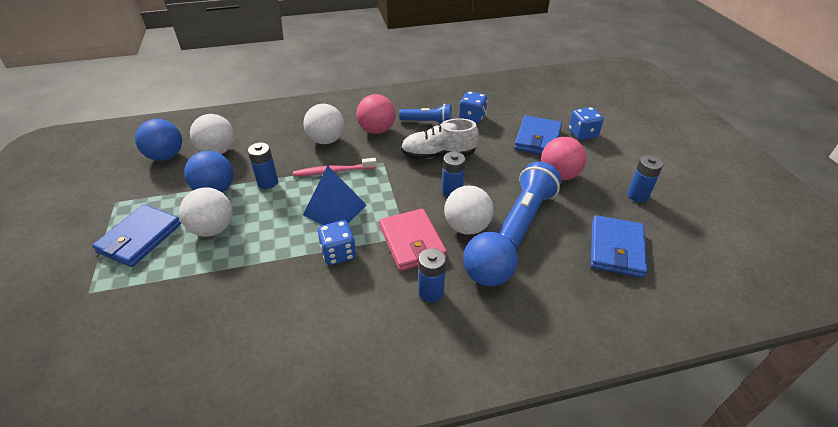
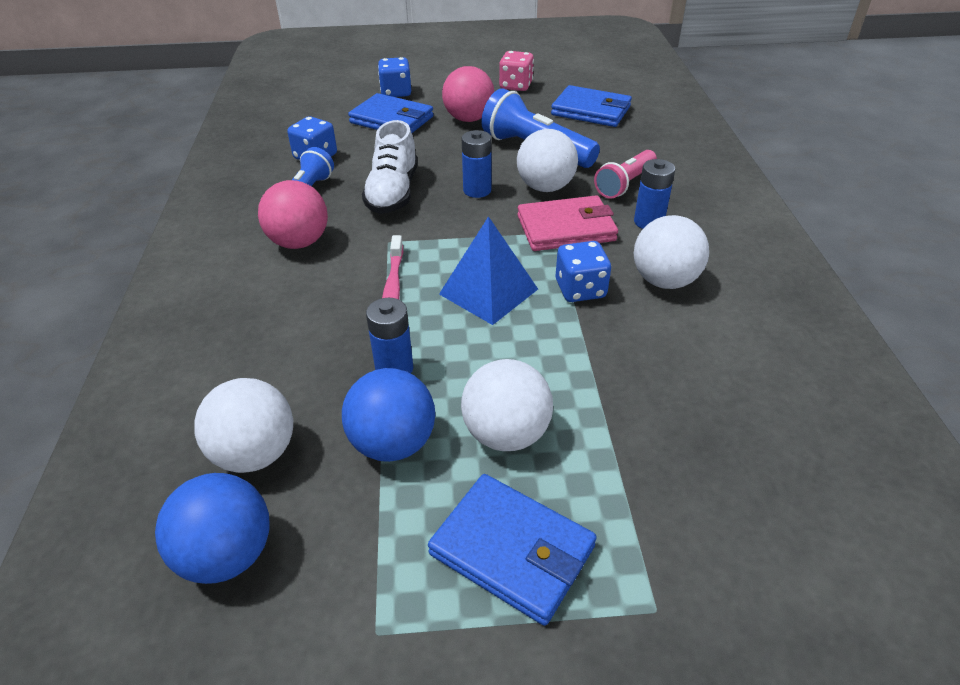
camera: 80 degrees left, 0 degrees up
(326, 140) = (298, 298): white ball -> white ball (664, 281)
(487, 276) = (625, 184): blue ball -> pink flashlight
(637, 195) = (516, 86): blue battery -> pink dice

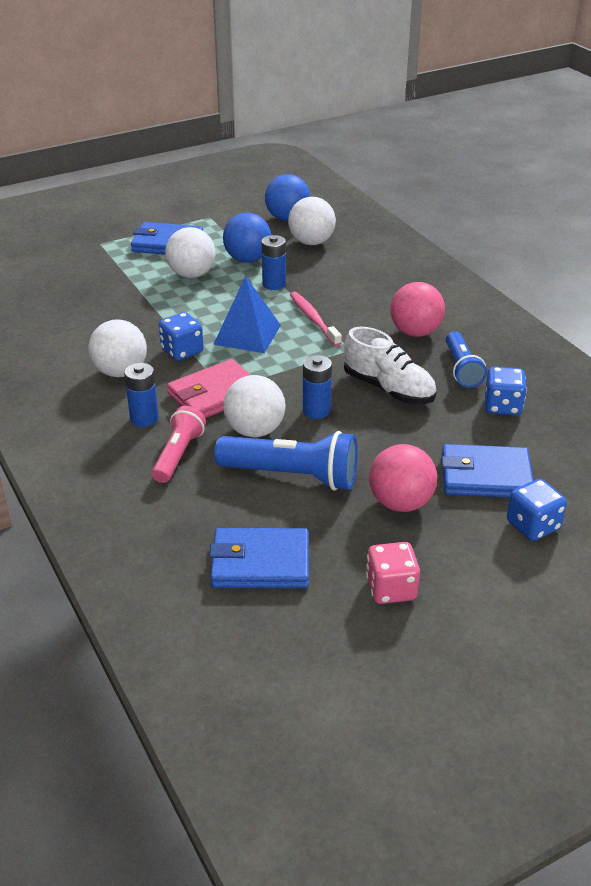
camera: 155 degrees right, 5 degrees down
(393, 193) = (389, 389): white shoe -> white shoe turned 150 degrees clockwise

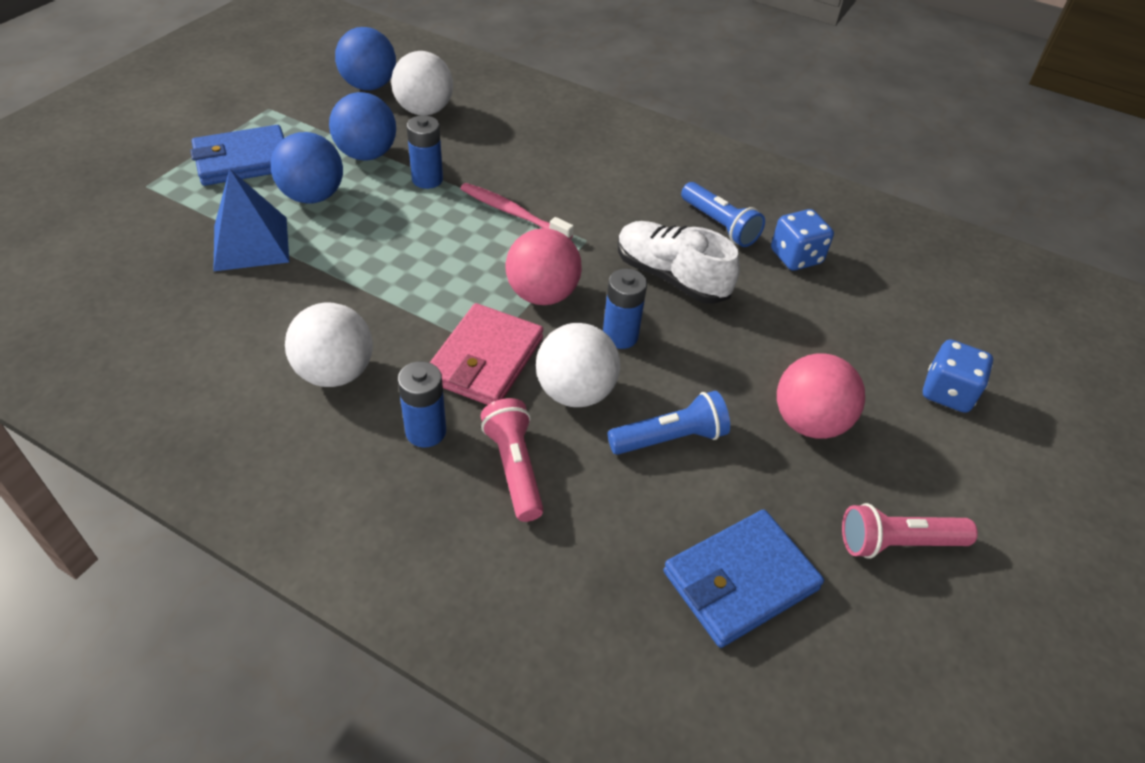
camera: 35 degrees left, 10 degrees up
(182, 351) = (392, 311): blue dice -> none
(192, 274) = (313, 196): white ball -> blue ball
(247, 334) = (453, 259): blue pyramid -> blue pyramid (251, 243)
(292, 476) = (670, 438): blue flashlight -> blue flashlight, size x0.64
(389, 389) = (671, 277): white shoe -> white shoe turned 150 degrees counterclockwise
(391, 589) = (897, 542): pink dice -> pink flashlight
(415, 332) = (635, 194): pink ball -> pink ball (542, 294)
(485, 476) = (855, 350): blue wallet -> none

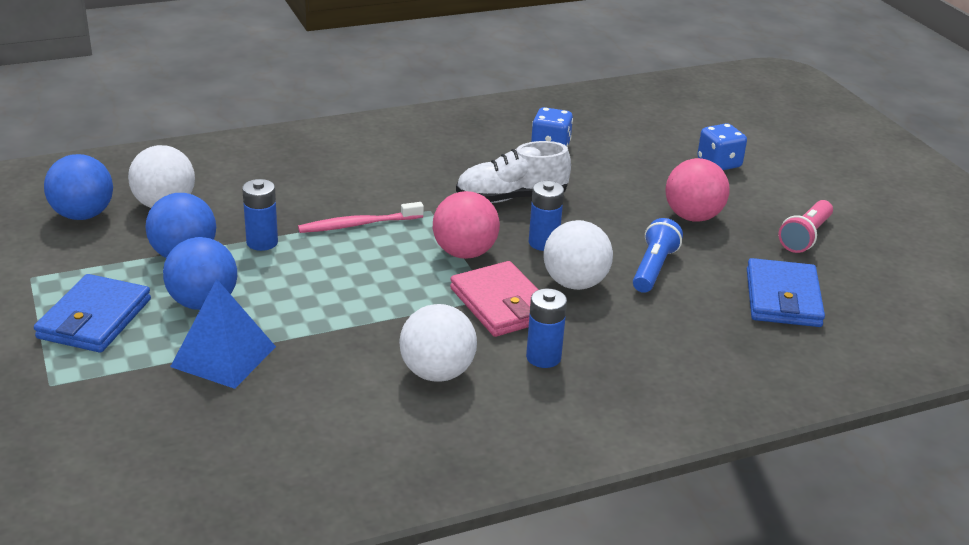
camera: 50 degrees left, 15 degrees down
(514, 468) = (615, 336): pink flashlight -> none
(719, 225) = (484, 156): blue flashlight -> none

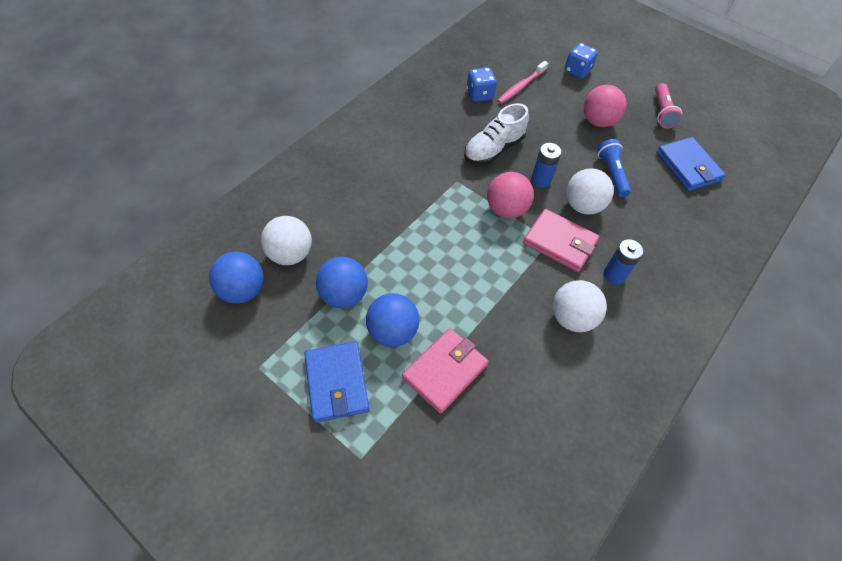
camera: 30 degrees left, 25 degrees up
(223, 356) = (445, 371): blue pyramid -> pink wallet
(262, 242) = (382, 258): blue battery -> none
(358, 224) = (427, 214): pink toothbrush -> pink toothbrush (521, 86)

